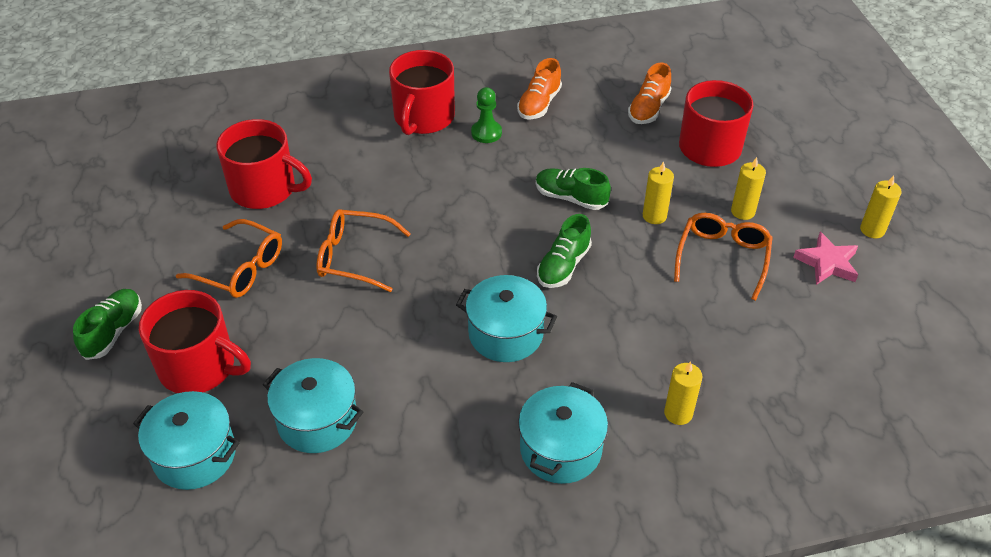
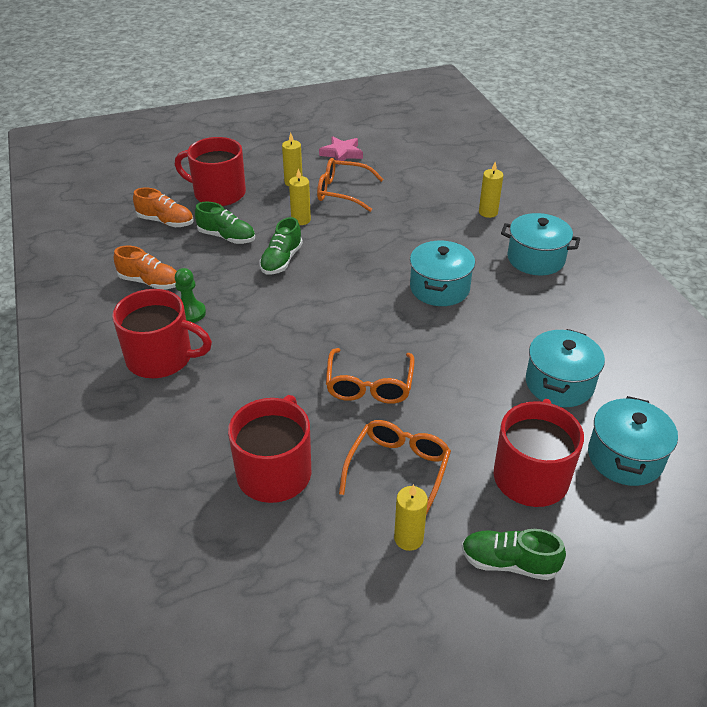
camera: 95 degrees left, 5 degrees down
(563, 266) = (361, 262): green shoe -> green shoe (227, 237)
(872, 230) = (308, 136): yellow candle -> yellow candle (408, 538)

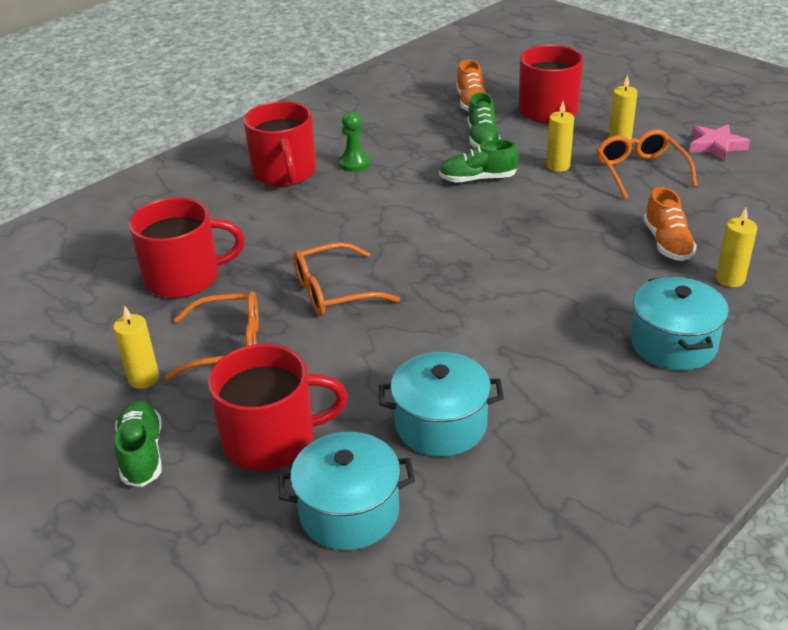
camera: 65 degrees right, 5 degrees down
(150, 282) = (378, 130): orange shoe -> orange shoe (667, 243)
(439, 288) = (534, 288): turquoise pot -> none

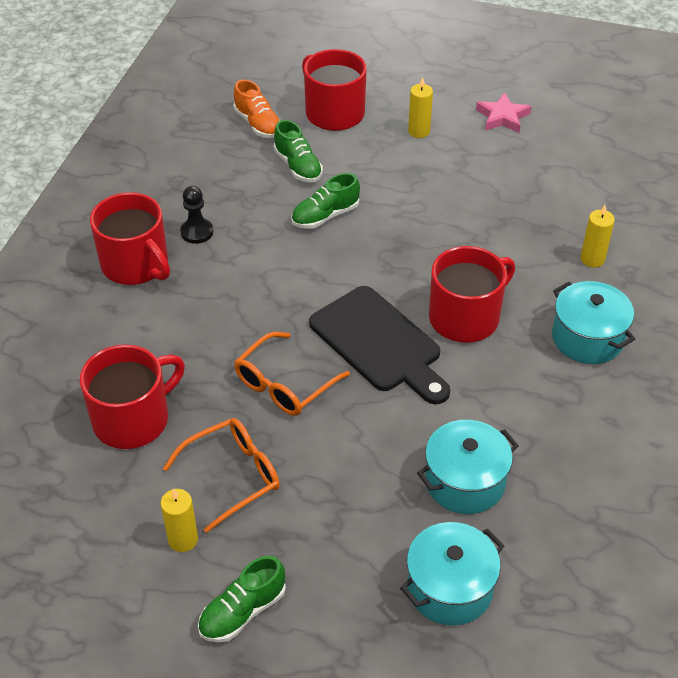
camera: 30 degrees left, 10 degrees up
(142, 454) = (243, 611): green shoe -> green shoe turned 90 degrees counterclockwise
(272, 439) = (342, 551): red mug -> red mug (465, 317)
(354, 163) = (197, 232): green pawn -> black pawn
(448, 286) = (379, 343): none -> black cutting board
(558, 166) = (385, 179): yellow candle -> none
(640, 171) = (458, 165): orange glasses -> none
(667, 243) = (525, 237): orange shoe -> none

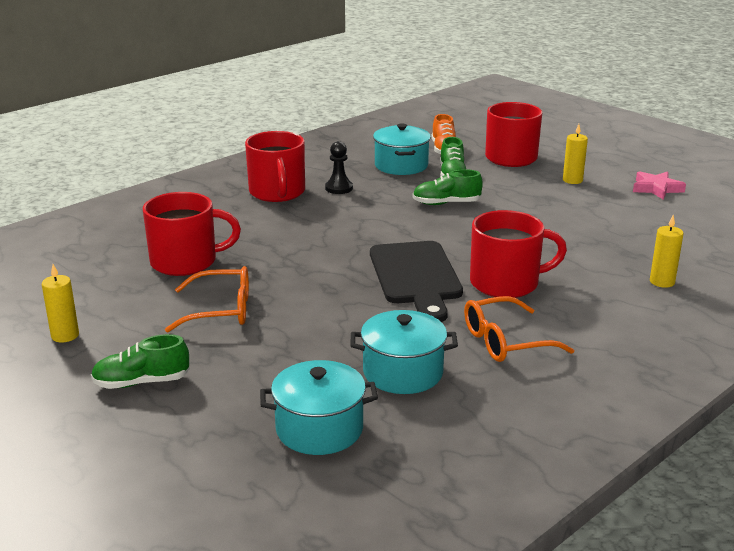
camera: 30 degrees right, 20 degrees down
(183, 539) = (146, 330): yellow candle -> yellow candle (65, 335)
(284, 384) = (315, 276): orange glasses -> orange glasses (505, 341)
(587, 338) = (609, 325): turquoise pot -> turquoise pot (401, 165)

